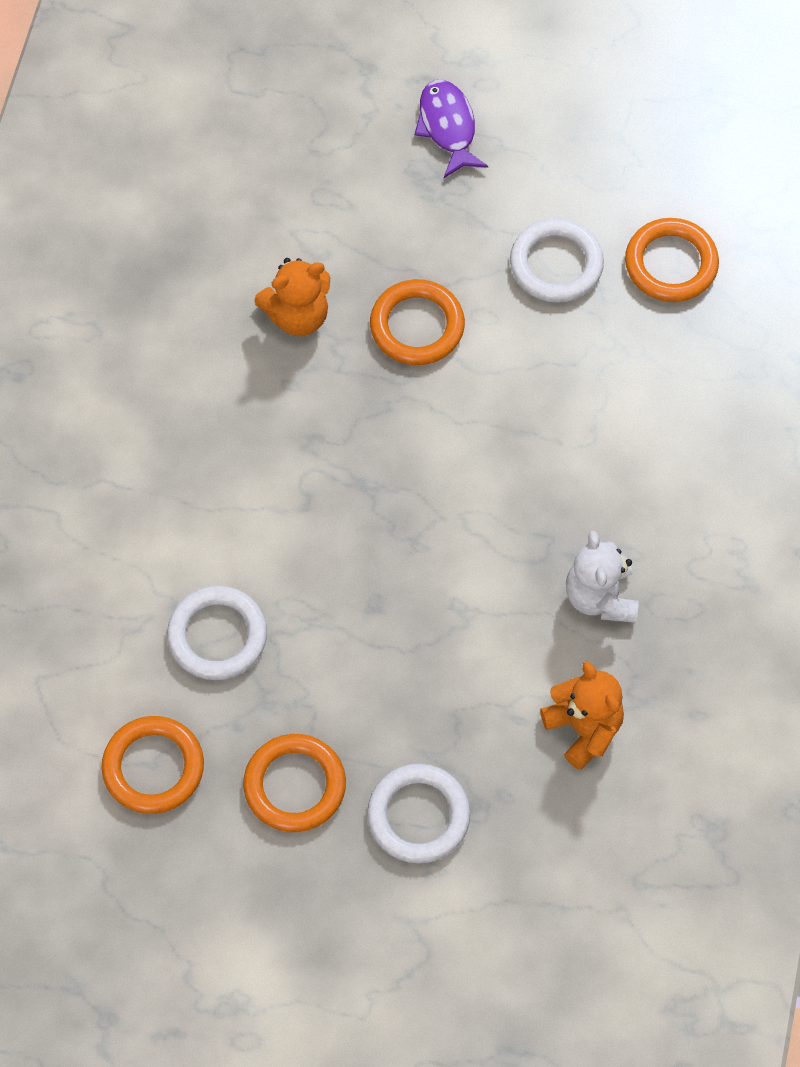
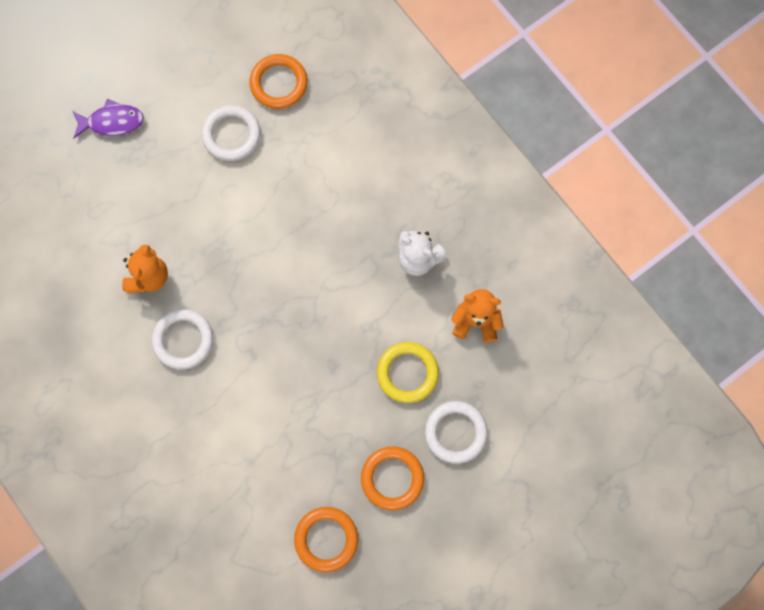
camera: 50 degrees left, 10 degrees up
(217, 636) = (284, 453): white ring -> white ring (183, 340)
(417, 326) = (205, 225): orange ring -> none
(443, 699) = (407, 373): none -> yellow ring
(448, 127) = (112, 122): purple fish -> purple fish turned 150 degrees clockwise

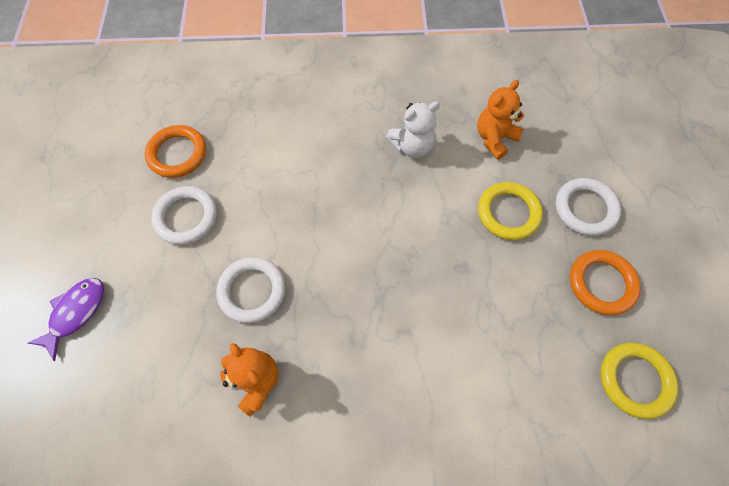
camera: 55 degrees left, 10 degrees down
(183, 340) = (344, 389): white ring -> white ring (252, 291)
(326, 539) = (635, 380): orange ring -> yellow ring

